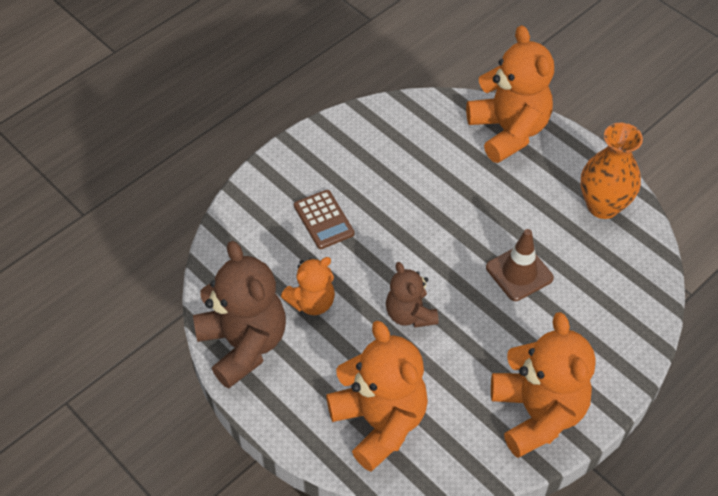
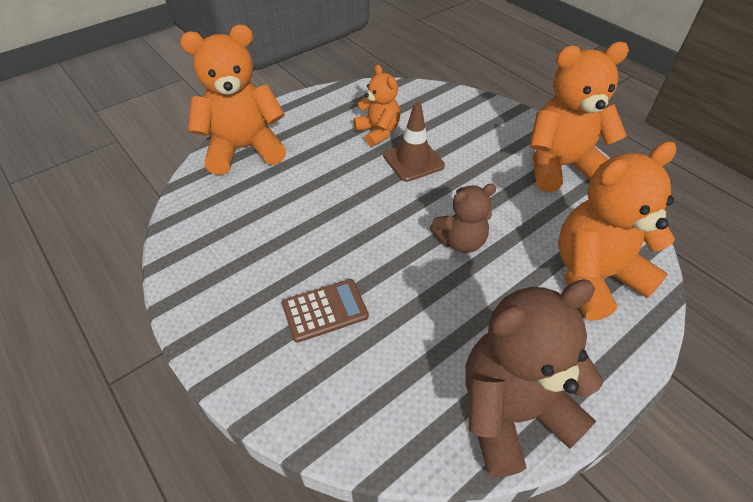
camera: 85 degrees left, 5 degrees down
(312, 302) = (445, 330): orange teddy bear -> orange teddy bear (378, 132)
(603, 206) = (347, 105): orange vase -> none

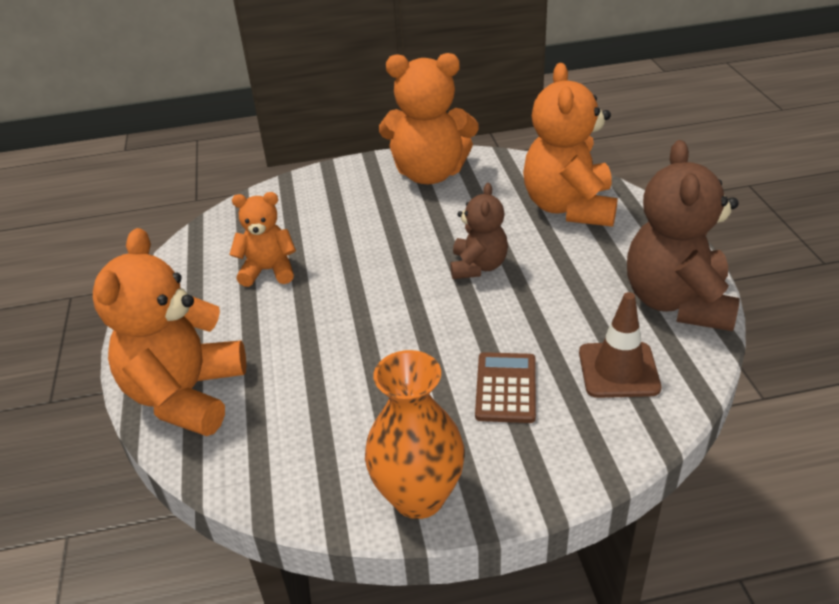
camera: 60 degrees left, 10 degrees down
(197, 297) = (418, 496): none -> orange vase
(413, 161) = (340, 260): brown traffic cone -> brown traffic cone (618, 370)
(560, 166) = (429, 174): orange teddy bear -> orange teddy bear turned 105 degrees counterclockwise

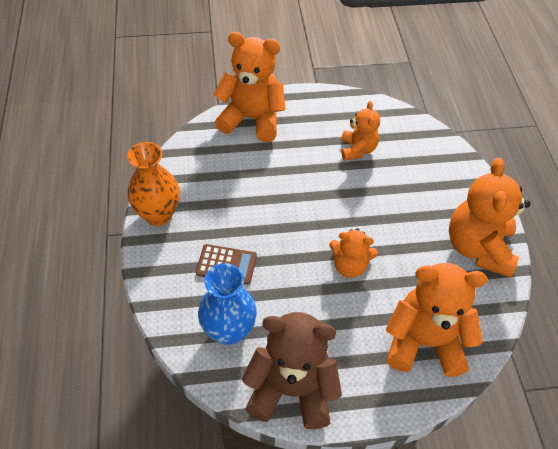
camera: 90 degrees right, 15 degrees up
(478, 266) = (349, 265): brown teddy bear -> orange teddy bear
(618, 370) = (229, 331): brown traffic cone -> blue vase

